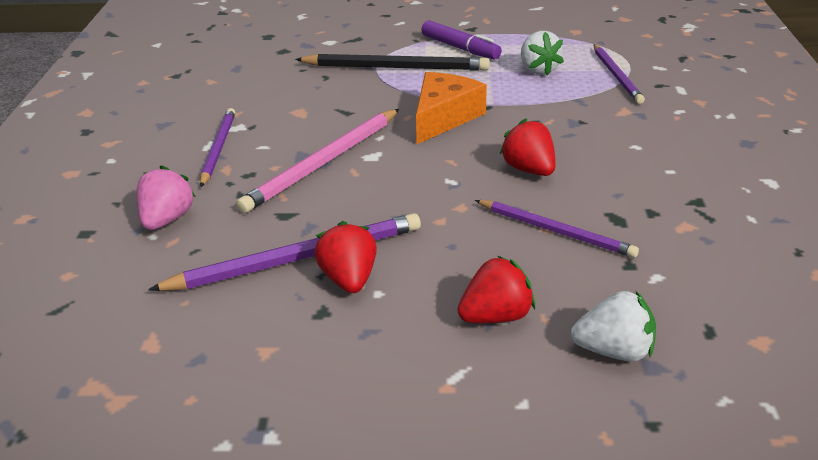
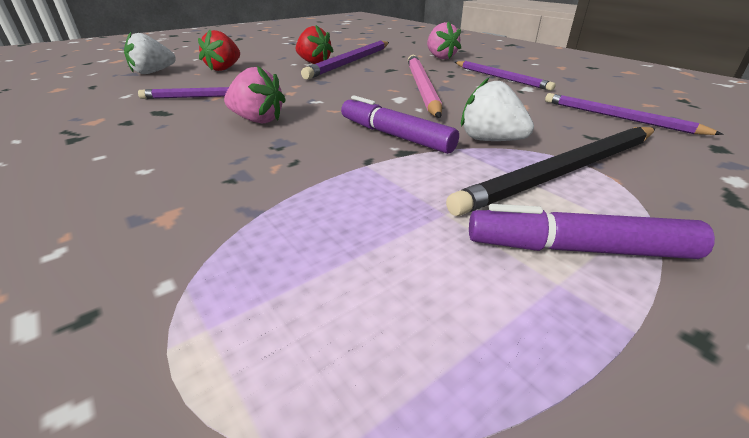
camera: 140 degrees right, 0 degrees up
(444, 117) = (395, 135): orange cheese -> purple marker
(529, 170) = (257, 120): red strawberry -> pink strawberry
(538, 70) = (375, 251): white strawberry -> white strawberry (490, 140)
(616, 76) = (199, 303): purple pencil -> purple pencil (618, 117)

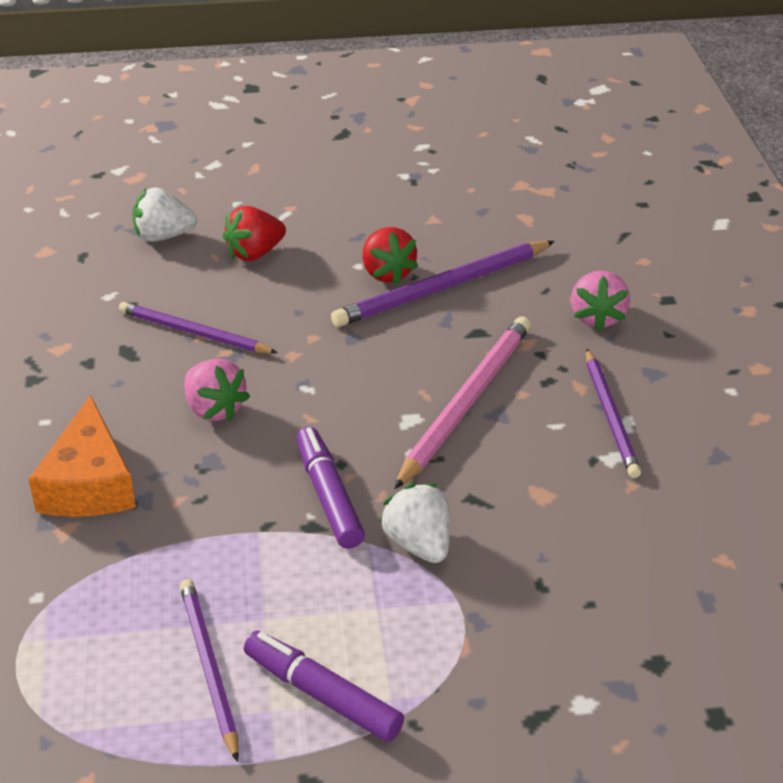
camera: 30 degrees right, 5 degrees up
(173, 179) = (89, 483): none -> orange cheese
(564, 172) = (429, 620): black pencil -> none
(618, 117) = (629, 568): purple pencil -> purple pencil (209, 667)

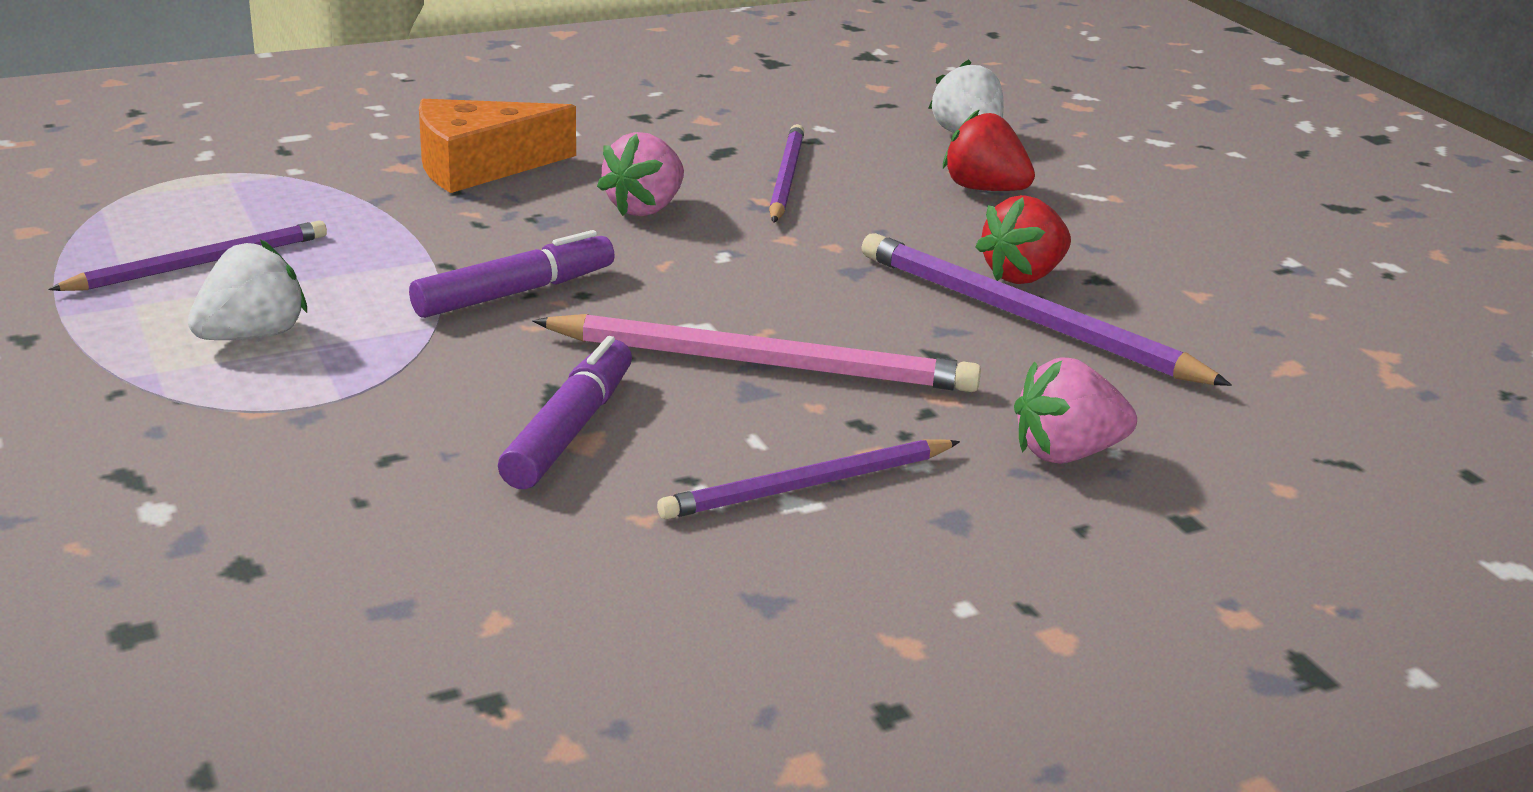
camera: 70 degrees right, 10 degrees down
(322, 695) = (161, 330): purple marker -> purple marker (570, 430)
(418, 544) = (443, 360): white strawberry -> white strawberry (252, 336)

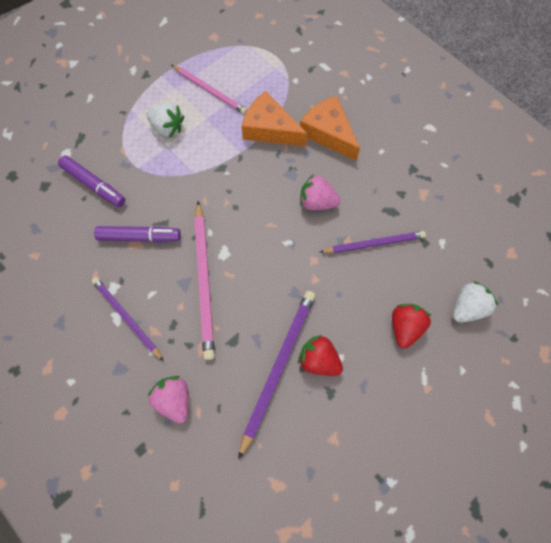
camera: 75 degrees right, 40 degrees up
(200, 264) = (210, 91): purple pencil -> pink pencil
(401, 218) = (269, 129): none -> orange cheese
(515, 293) = (226, 186): purple marker -> purple marker (94, 185)

